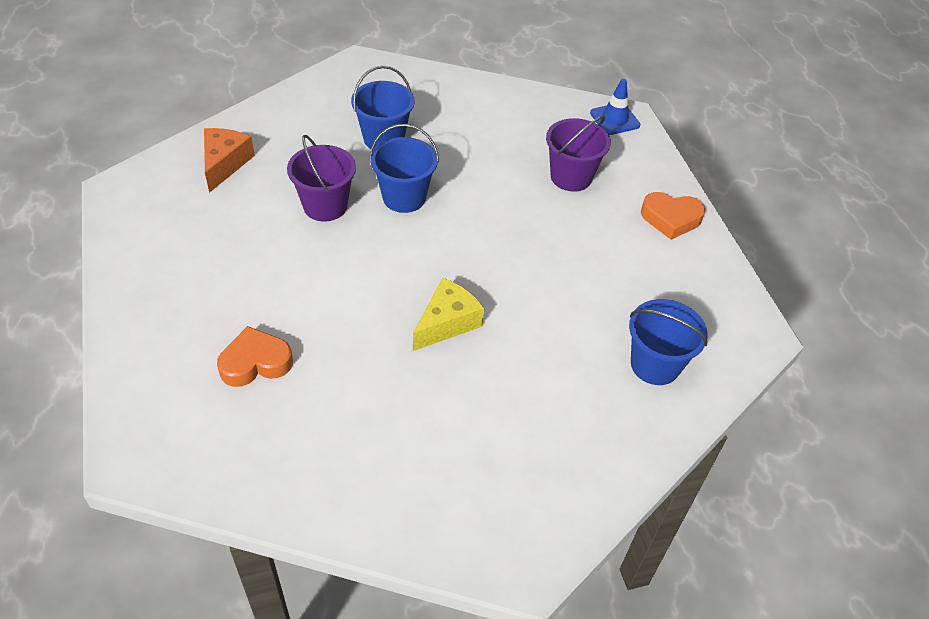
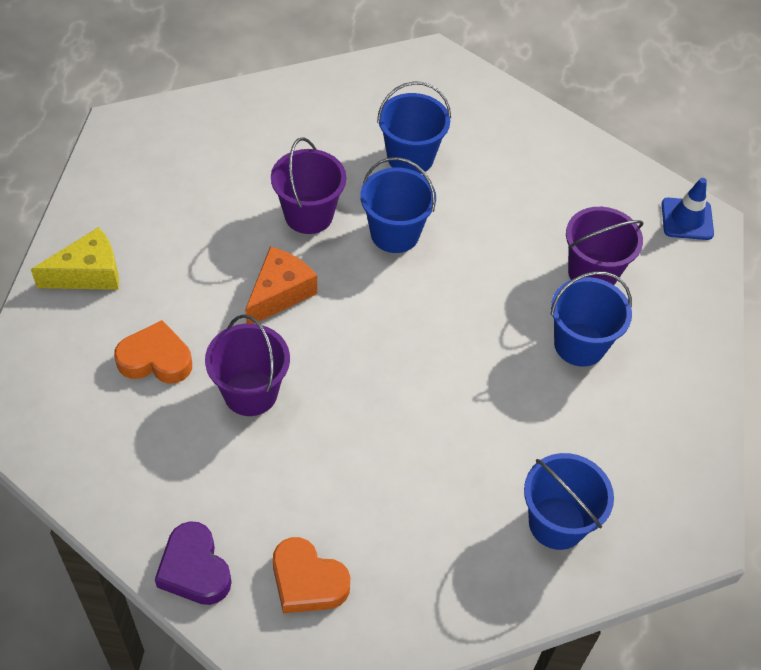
camera: 25 degrees right, 5 degrees up
(225, 163) = (233, 133): orange cheese -> orange cheese (280, 293)
(354, 359) = (250, 392): none -> purple bucket
(387, 521) = (194, 569): none -> purple heart
(447, 323) = (363, 390): yellow cheese -> yellow cheese (88, 273)
(592, 230) = (579, 344): none -> blue bucket
(671, 219) = (679, 363): orange heart -> orange heart (307, 581)

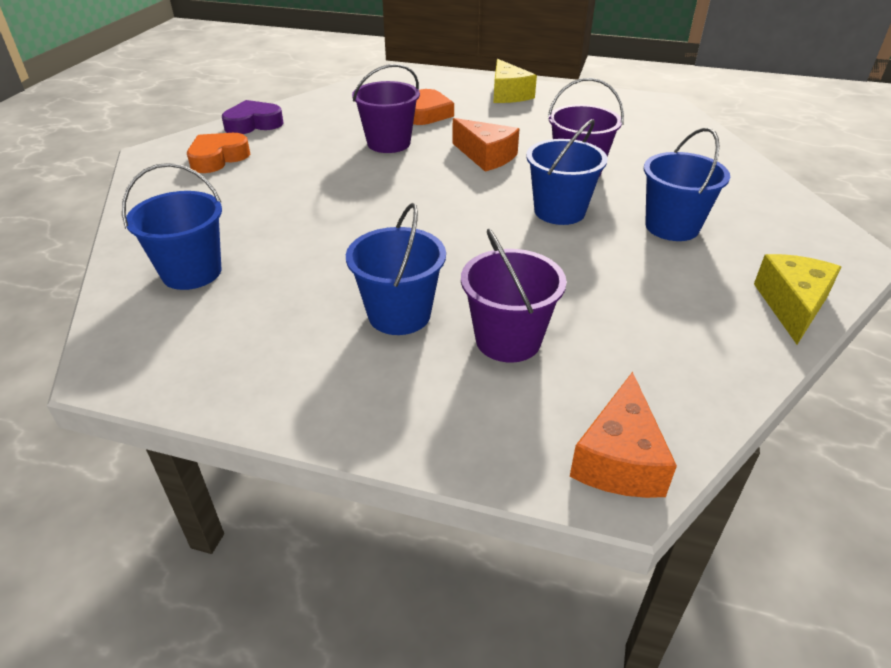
camera: 100 degrees right, 15 degrees down
(511, 108) = (792, 305): none -> yellow cheese
(687, 219) = (619, 459): blue traffic cone -> orange cheese

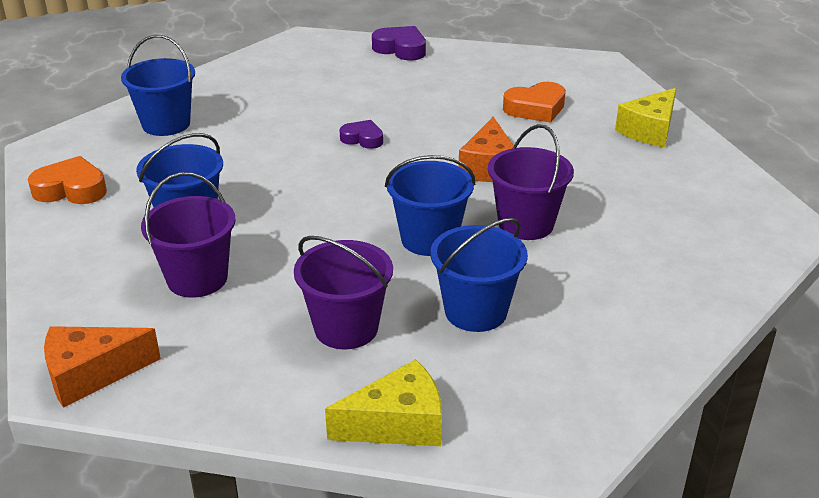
camera: 55 degrees right, 5 degrees down
(218, 158) = (327, 62): orange heart -> orange heart (71, 189)
(374, 187) = (362, 139): none -> purple heart
(389, 143) = (448, 114): purple bucket -> purple bucket (346, 328)

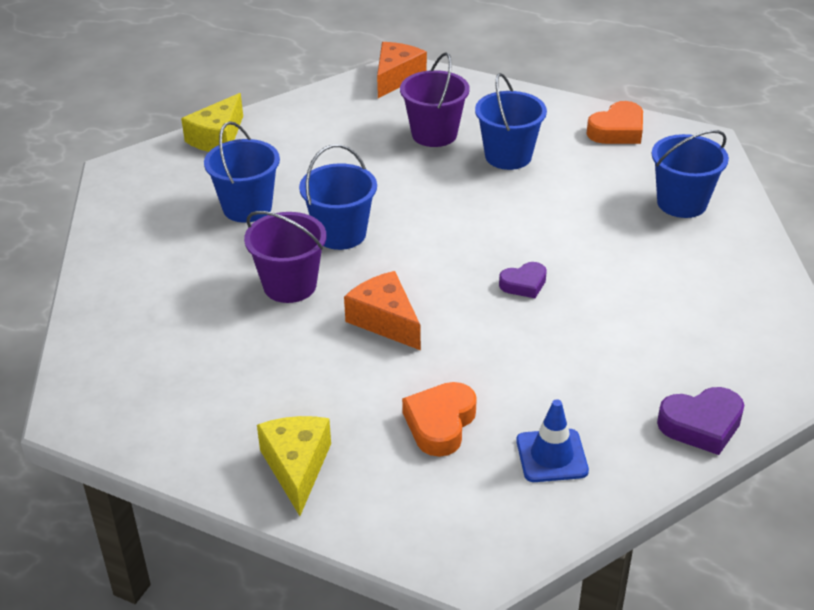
camera: 135 degrees right, 5 degrees up
(346, 328) = (309, 159): purple bucket -> none
(496, 73) = (551, 456): none -> blue traffic cone

